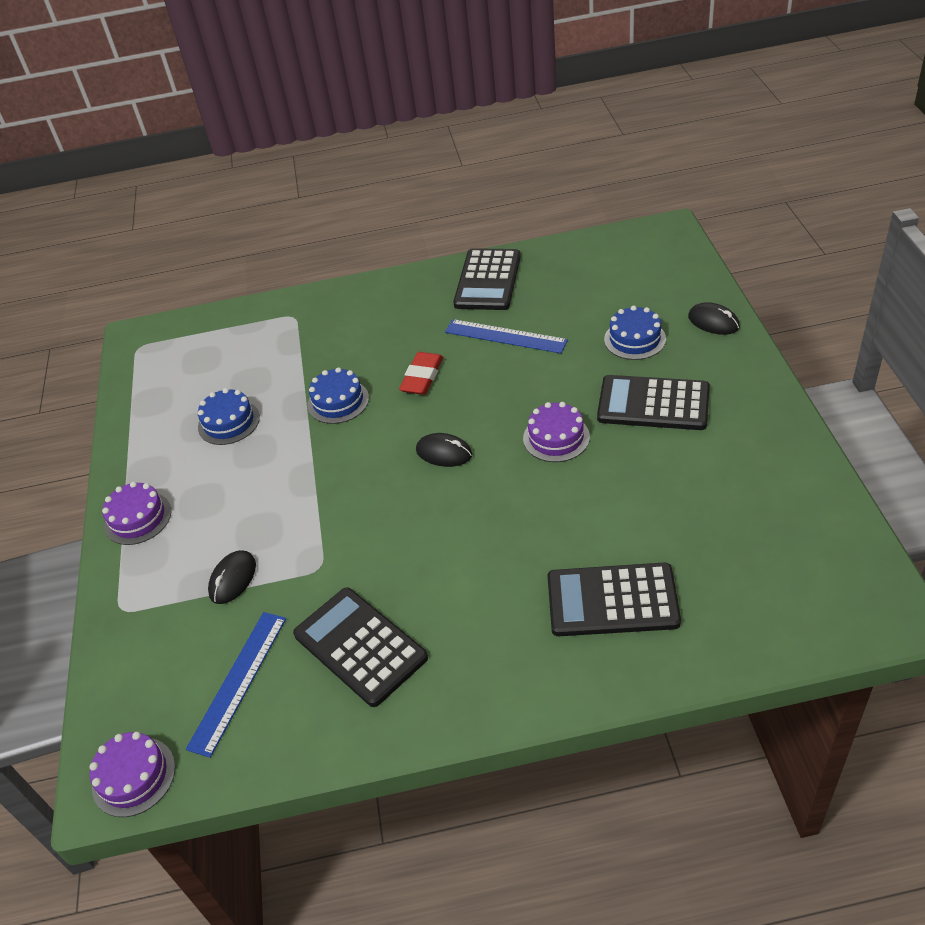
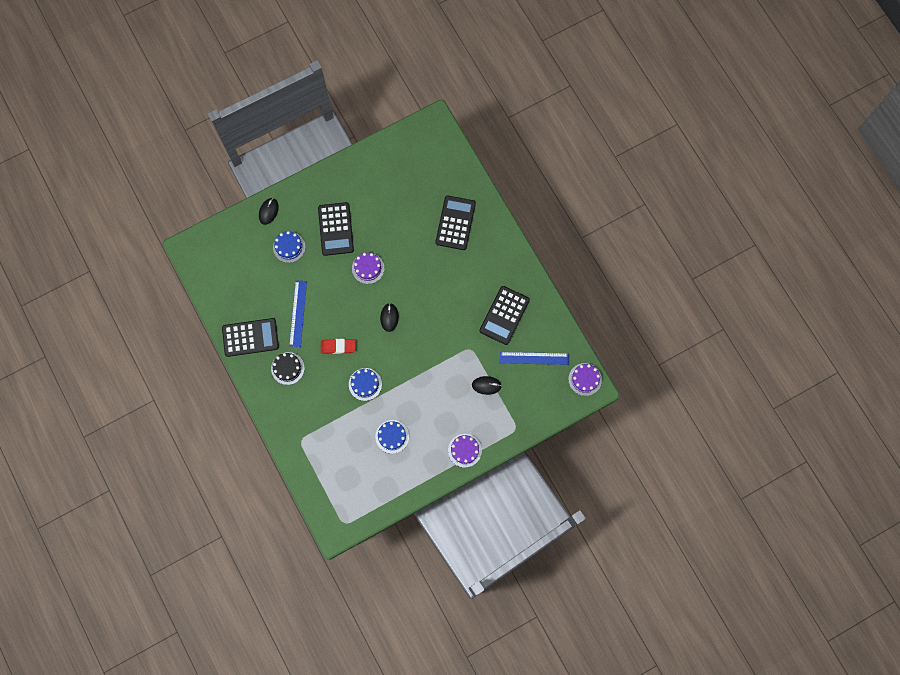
camera: 115 degrees left, 30 degrees up
(416, 314) = (287, 368): none -> black cake
(612, 600) = (455, 223): black calculator -> black calculator turned 150 degrees counterclockwise

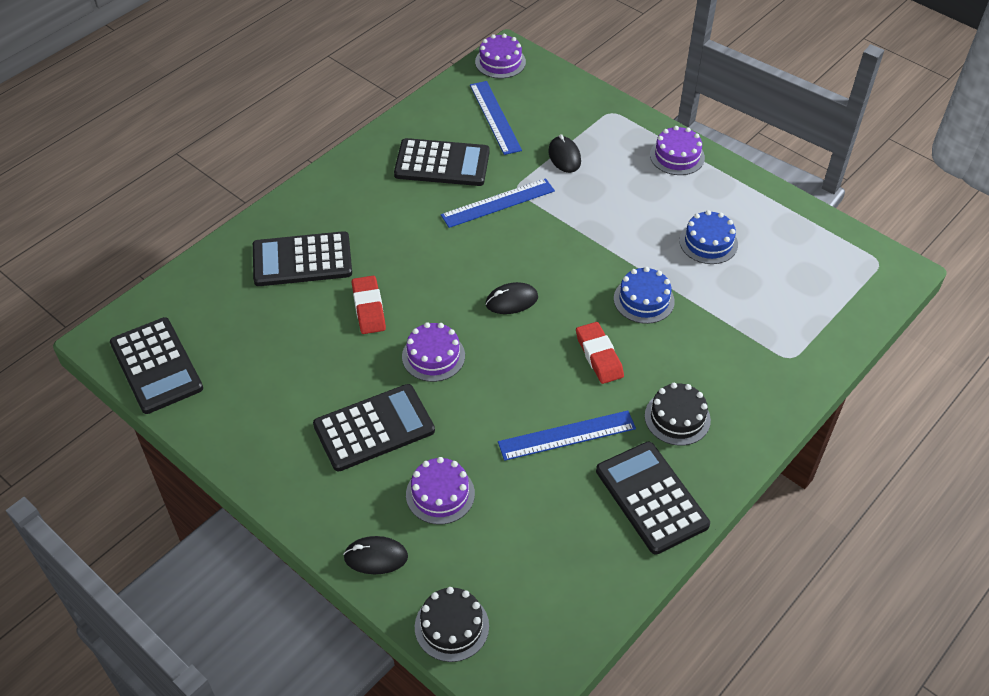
camera: 110 degrees left, 25 degrees down
(224, 232) = (451, 626): none -> black cake
(289, 247) = (440, 494): blue cake -> purple cake
(409, 142) = (156, 366): none -> black calculator
(410, 246) = (368, 308): none -> red eraser
(462, 335) = (498, 203): none -> blue ruler

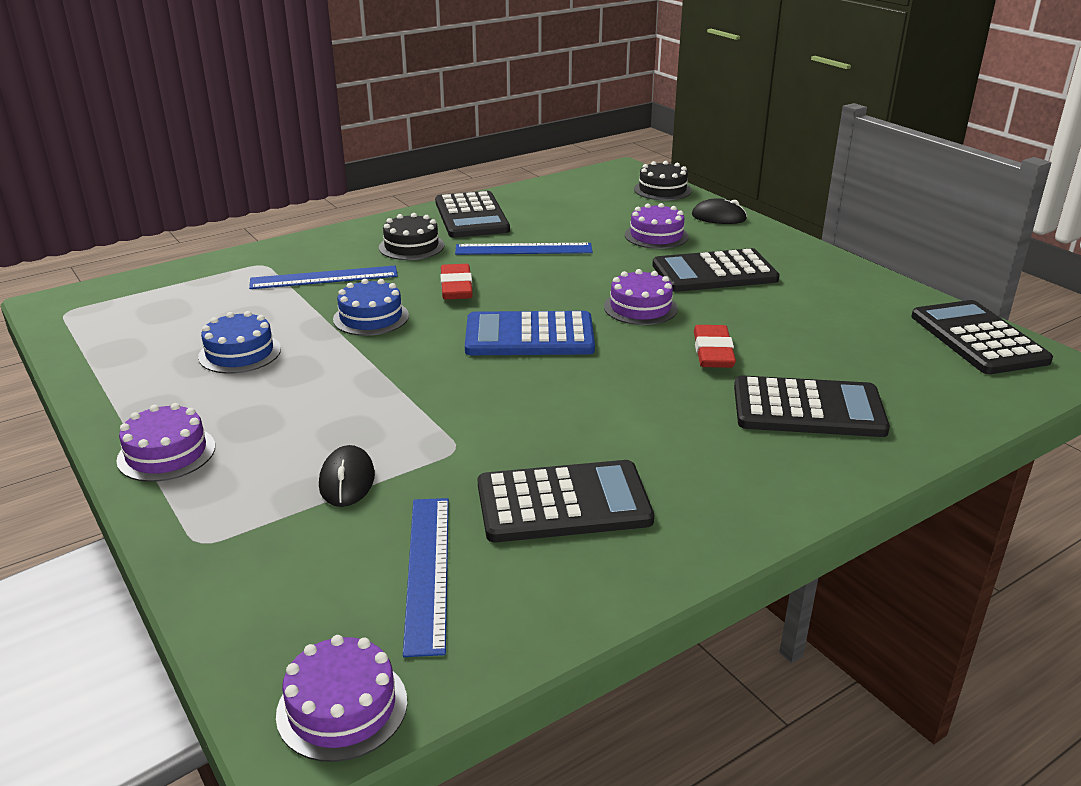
camera: 165 degrees left, 20 degrees down
(442, 163) = (563, 503): black calculator -> black calculator turned 150 degrees clockwise
(498, 203) = (495, 434): blue ruler -> blue ruler (324, 278)
(511, 301) = (529, 336): black mouse -> blue calculator

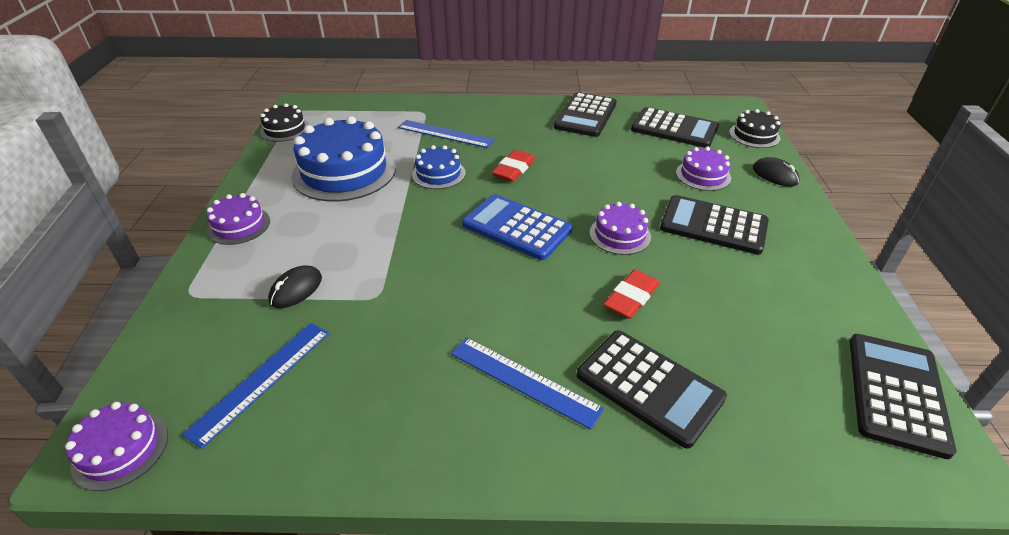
camera: 35 degrees right, 10 degrees up
(240, 353) = (344, 172): blue cake -> blue cake, size x1.92
(411, 246) = (521, 127): black cake -> black cake (285, 129)
(523, 249) = (591, 154): blue ruler -> blue ruler (524, 380)
(563, 503) = (388, 374): black calculator -> black calculator (674, 129)

